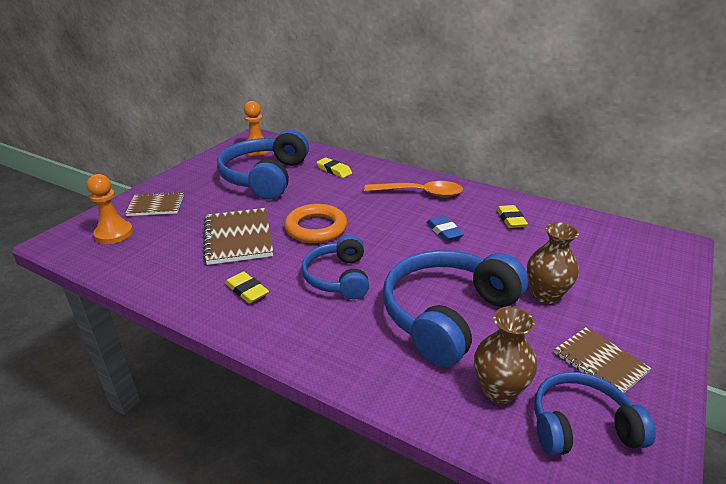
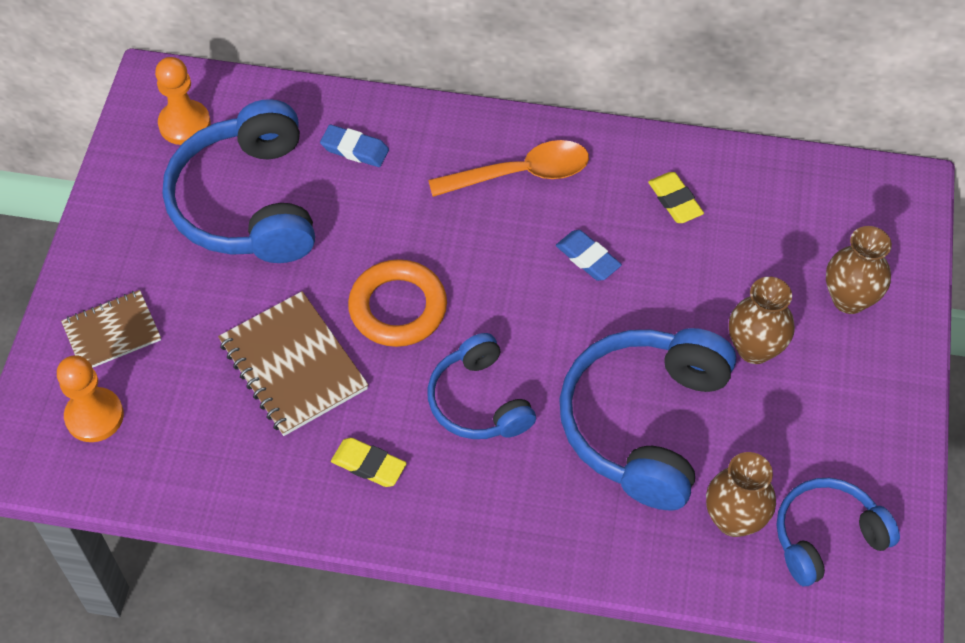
camera: 20 degrees left, 25 degrees up
(334, 170) = (355, 149): yellow eraser -> blue eraser
(600, 362) = (834, 442): brown notebook -> none
(626, 285) = (849, 299): none -> brown vase

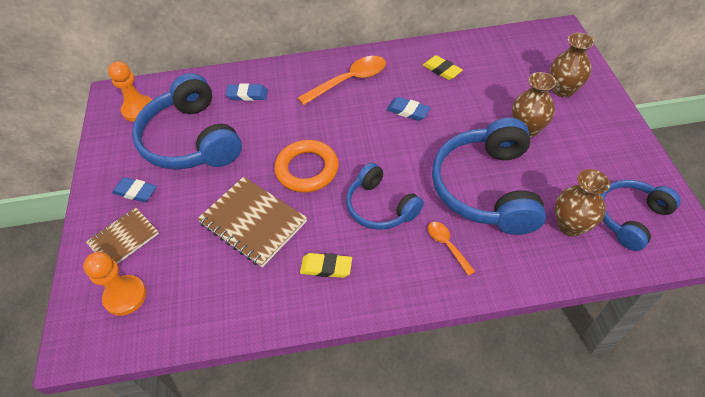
camera: 15 degrees left, 5 degrees down
(146, 264) = (135, 192): none -> blue eraser
(546, 489) = (447, 245): none -> orange spoon

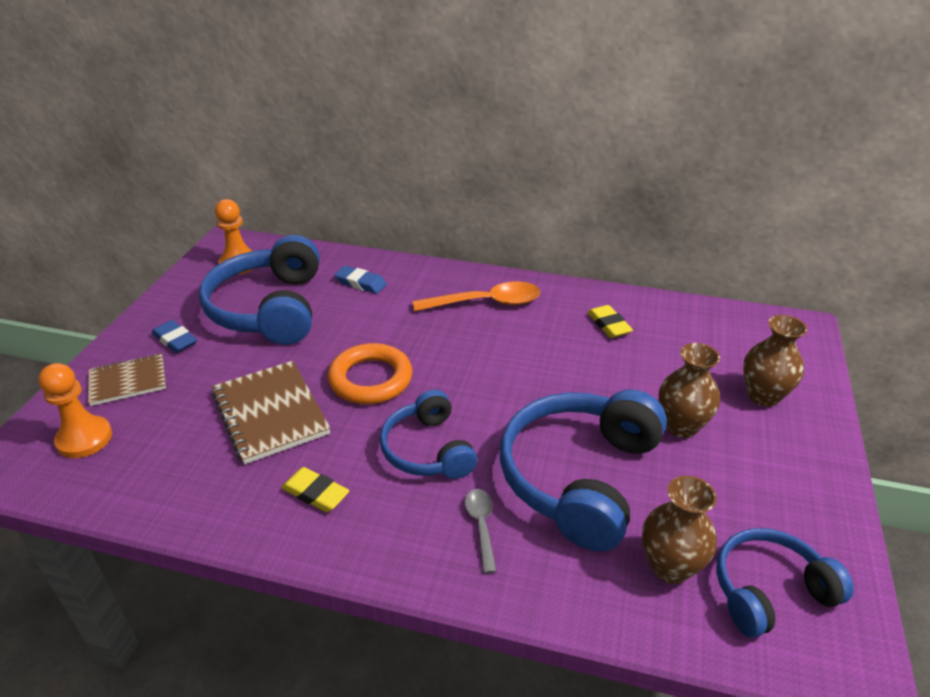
camera: 20 degrees right, 15 degrees down
(408, 111) = (535, 356): blue eraser -> none
(447, 245) = (481, 526): orange spoon -> grey spoon

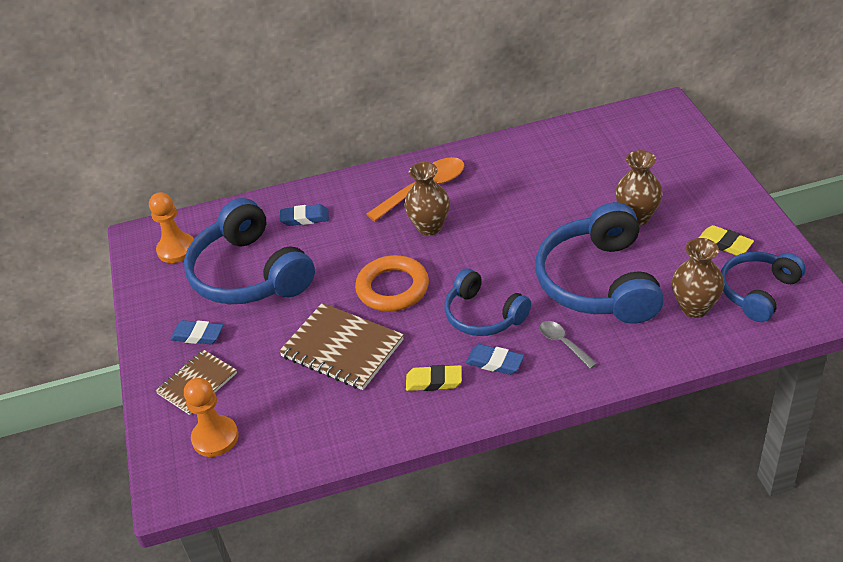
camera: 25 degrees left, 5 degrees up
(392, 507) = (494, 362): none -> blue eraser
(608, 325) = (531, 165): yellow eraser -> yellow eraser (724, 244)
(763, 396) = (673, 171): brown vase -> brown vase (429, 227)

